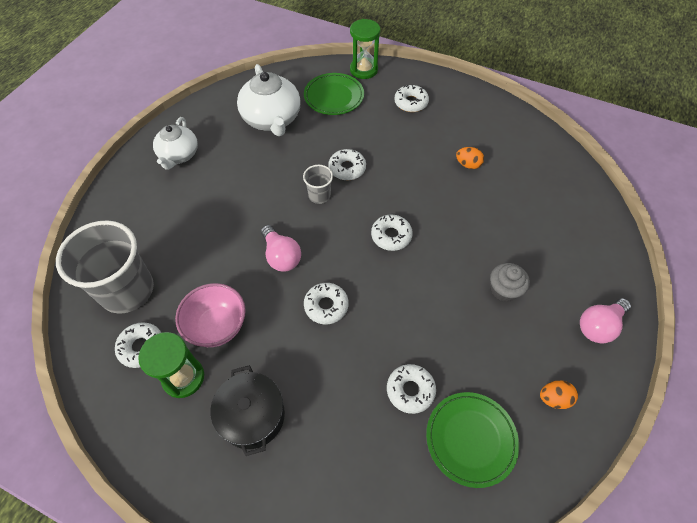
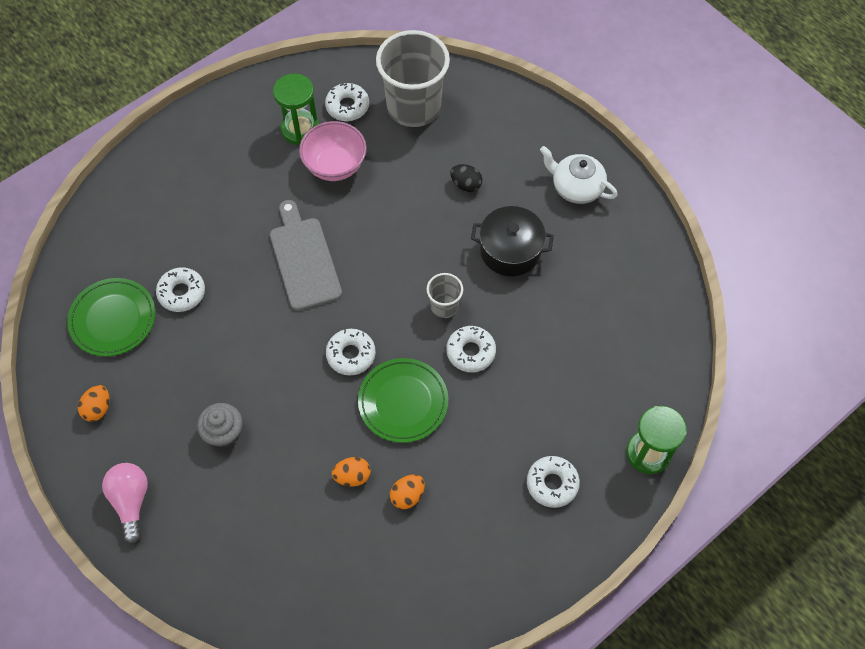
camera: 115 degrees right, 5 degrees up
(202, 221) = (466, 185): none -> black egg
(252, 416) = (236, 168): black pot -> black pot (510, 250)
(272, 119) = (595, 300): white teapot -> none
(281, 256) = (383, 241): pink light bulb -> none
(326, 306) = (304, 259): white donut -> grey cutting board
(334, 97) = (607, 389): green plate -> green plate (403, 402)
(477, 197) = (352, 476): none -> orange egg

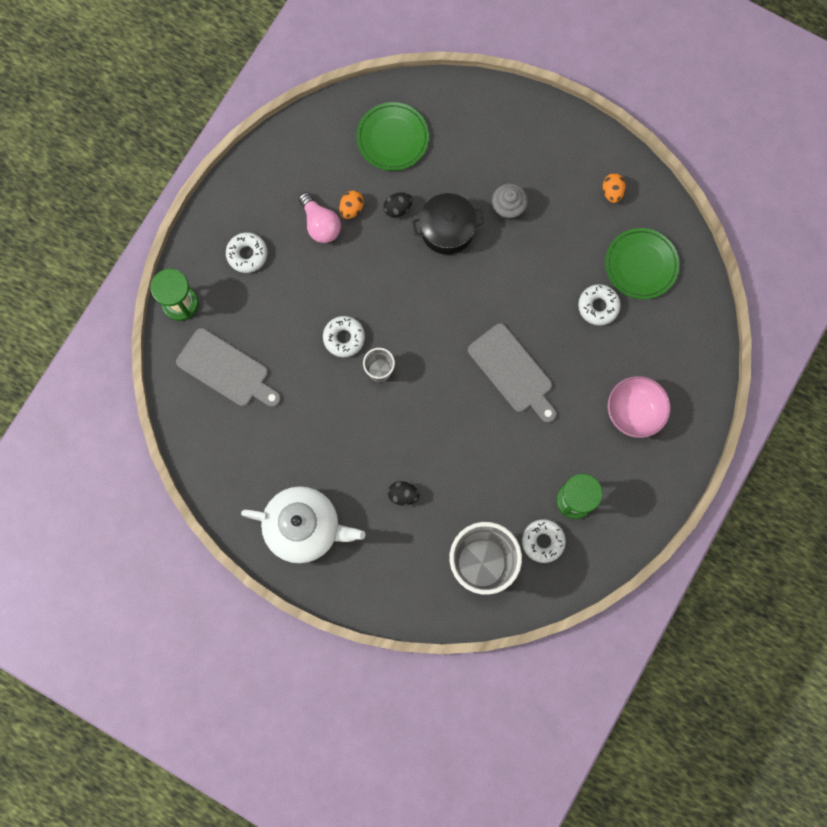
camera: 160 degrees right, 15 degrees up
(131, 501) = (550, 135): pink light bulb -> pink light bulb (320, 224)
(335, 166) = (526, 473): pink bowl -> pink bowl (634, 412)
(351, 355) = (438, 302): white donut -> none
(352, 476) = (397, 208): orange egg -> black egg
(403, 402) = (382, 278): green plate -> green plate (392, 138)
(510, 250) = (342, 442): black pot -> black pot (447, 229)
(576, 187) = (304, 527): white teapot -> white teapot, size x1.52
(614, 362) = (226, 370): none -> grey cutting board

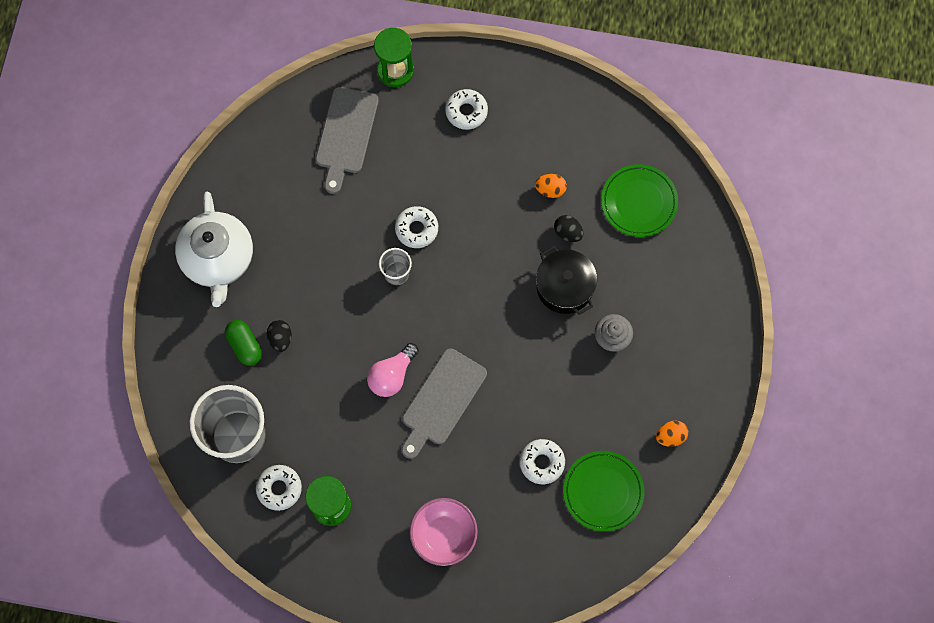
camera: 70 degrees right, 5 degrees down
(320, 224) = (523, 167): pink light bulb -> pink light bulb (392, 375)
(398, 529) = (245, 345): none -> green capsule

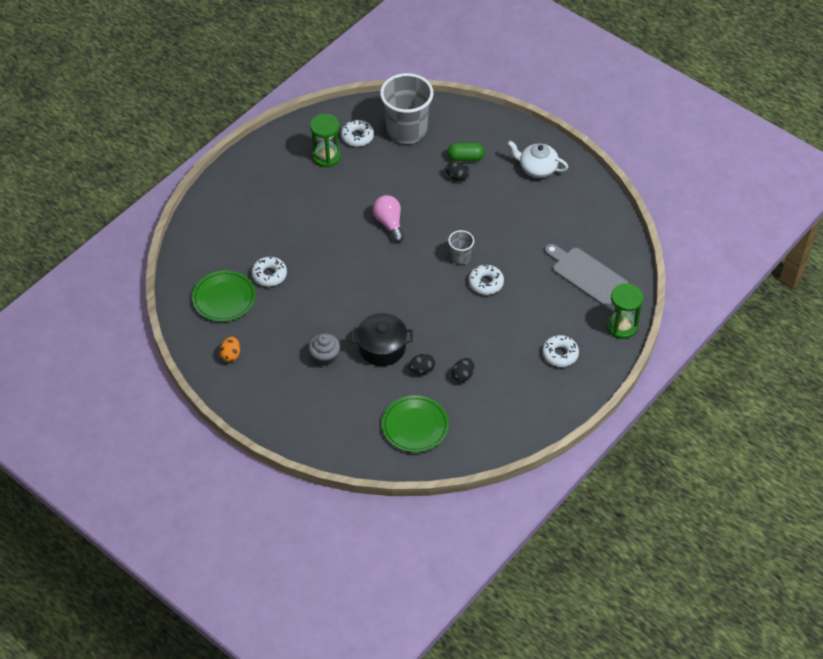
camera: 120 degrees right, 20 degrees down
(218, 259) = (537, 168): white teapot -> white teapot, size x0.66
(442, 401) = (352, 241): grey cutting board -> none
(444, 535) = (263, 203): pink bowl -> none
(550, 189) = (462, 375): orange egg -> black egg

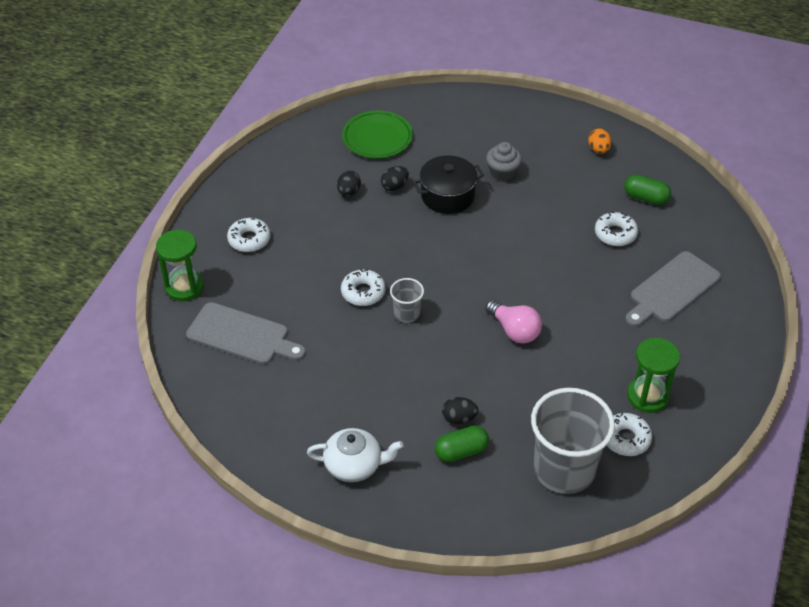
camera: 160 degrees right, 5 degrees down
(224, 298) = (645, 198): green plate -> green capsule
(258, 220) = (672, 289): none -> grey cutting board

